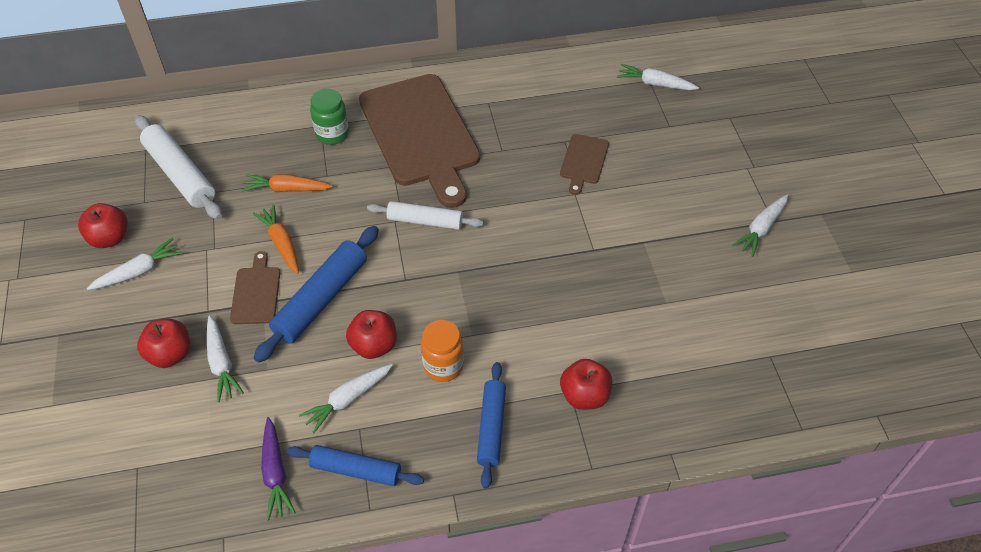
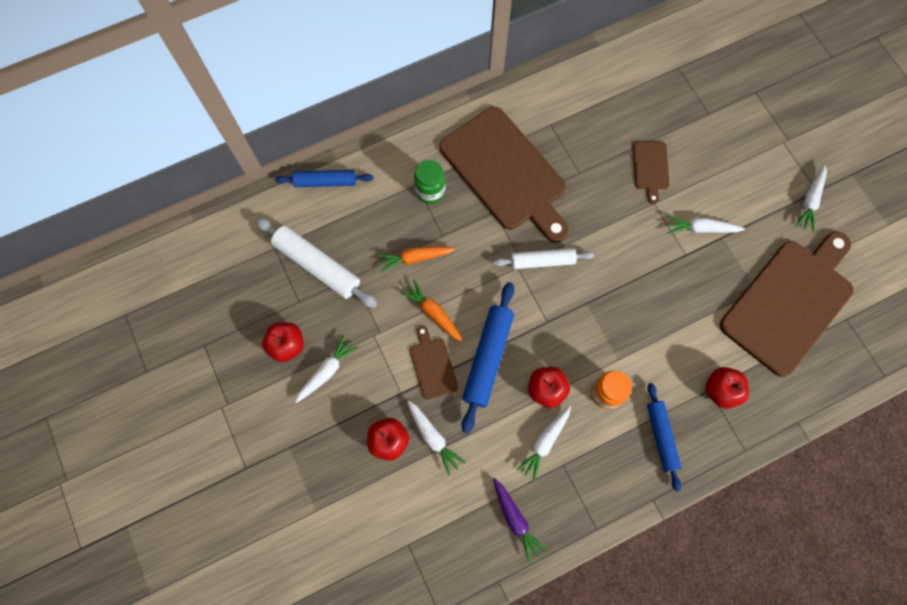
camera: 15 degrees left, 20 degrees up
(356, 470) = (574, 500): blue rolling pin -> blue rolling pin (325, 181)
(655, 84) = (684, 70): white carrot -> white carrot (701, 228)
(702, 323) = (789, 302): none -> brown cutting board

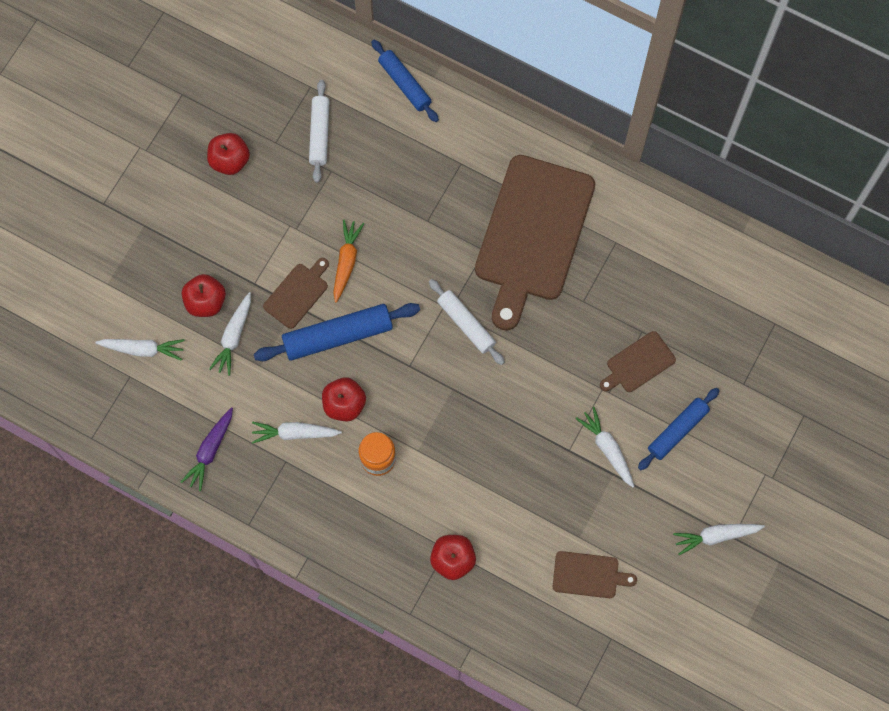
camera: 55 degrees right, 0 degrees up
(317, 265) = (320, 134): white rolling pin -> white rolling pin, size x0.66
(327, 371) = (230, 209): white carrot -> white carrot (143, 349)
(415, 258) = (387, 211): orange carrot -> none
(430, 191) = (463, 180): green jar -> none
(661, 436) = (371, 531): blue rolling pin -> blue rolling pin (677, 431)
(789, 302) = (589, 575): brown cutting board -> brown cutting board, size x0.43

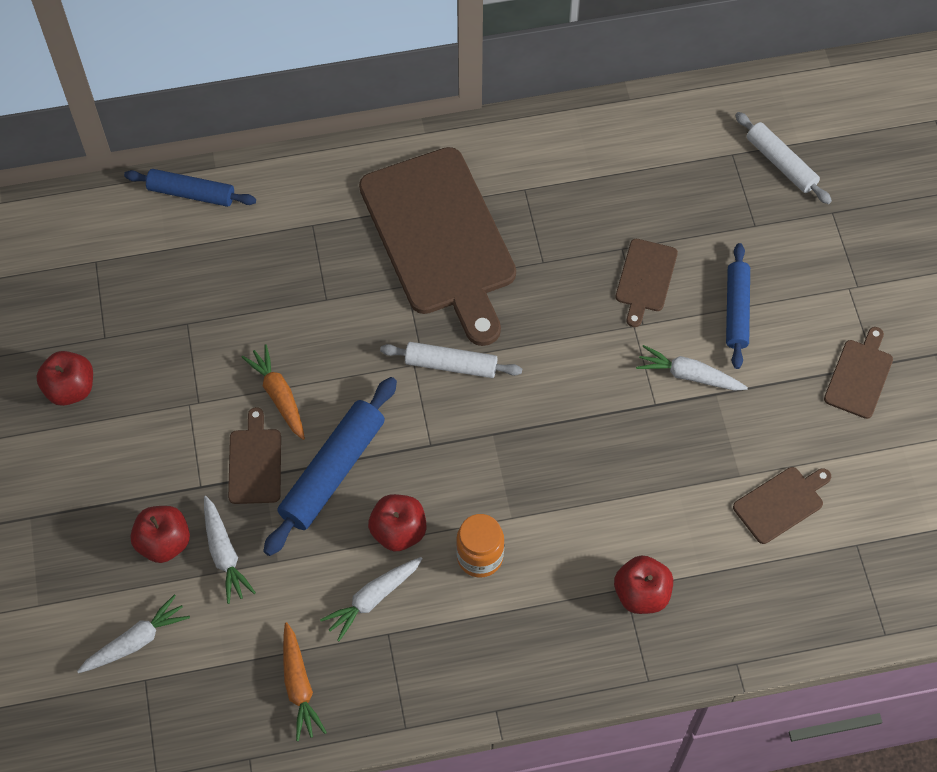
camera: 40 degrees left, 10 degrees down
(210, 450) = (299, 686): purple carrot -> orange carrot
(320, 134) = (144, 297): white rolling pin -> white rolling pin (781, 163)
(716, 536) = (859, 376): white carrot -> brown cutting board

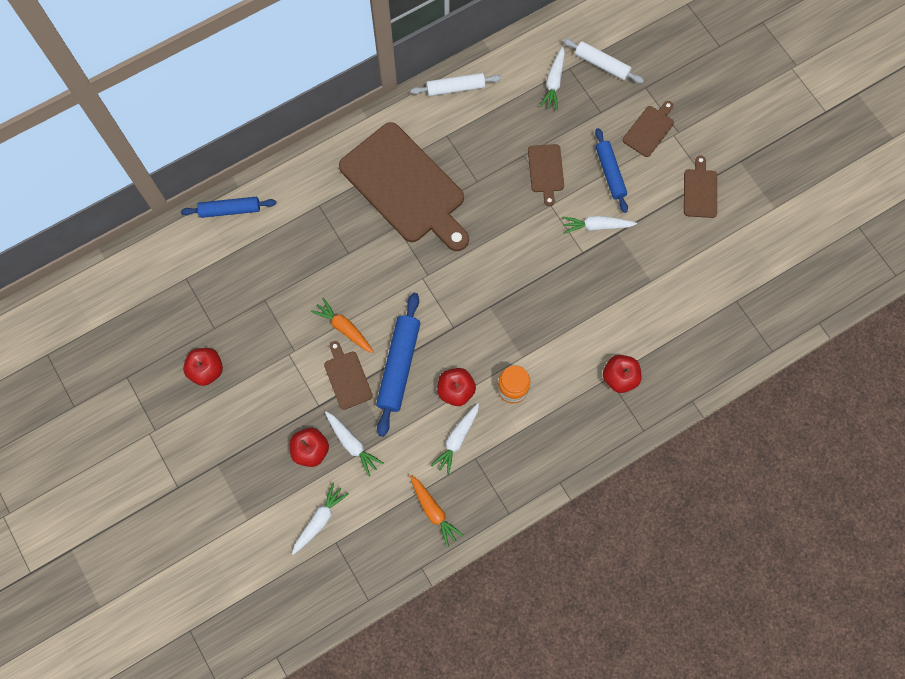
camera: 20 degrees left, 10 degrees up
(451, 365) = (446, 270): white rolling pin -> white rolling pin (455, 88)
(703, 166) = (554, 82): none -> white carrot
(781, 503) = (682, 290): brown cutting board -> brown cutting board (649, 129)

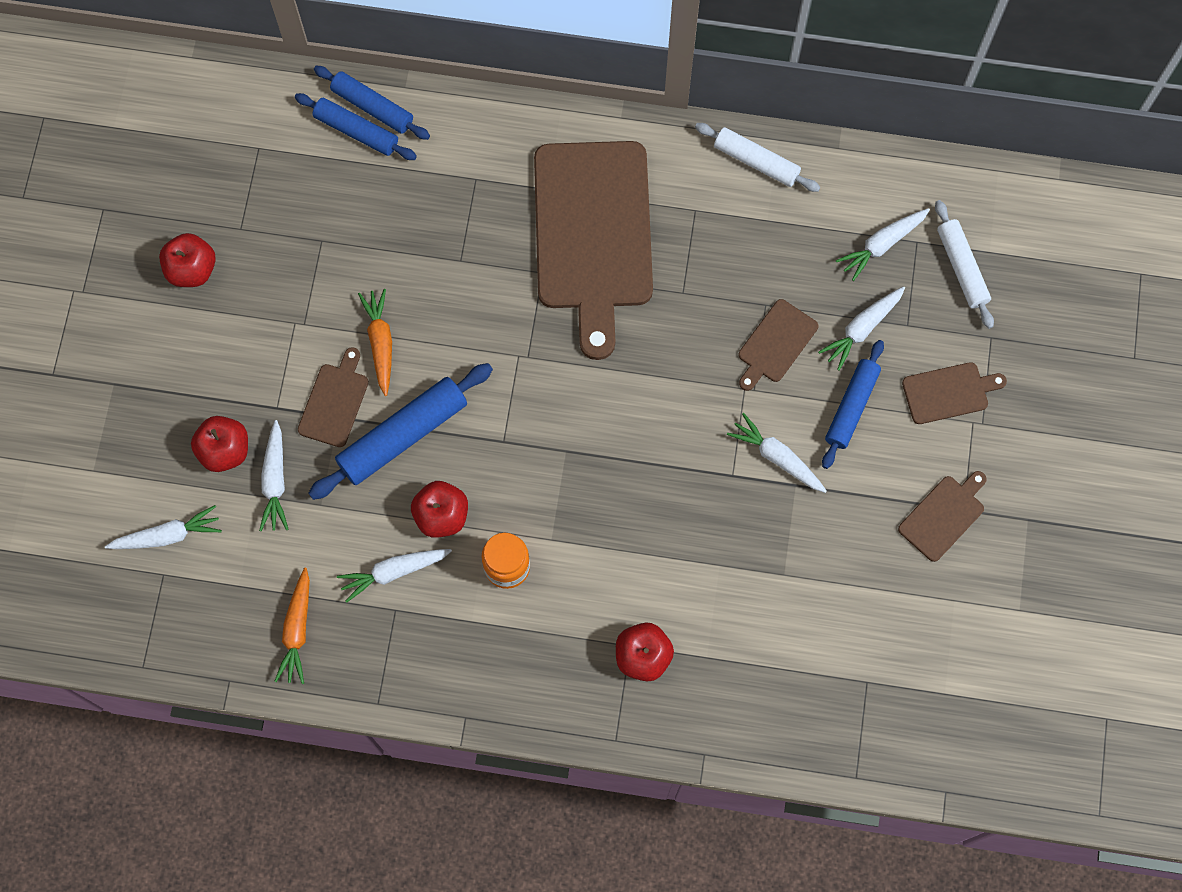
camera: 40 degrees right, 0 degrees up
(232, 229) = (356, 131): none -> blue rolling pin
(581, 131) = (862, 329): none -> white carrot

